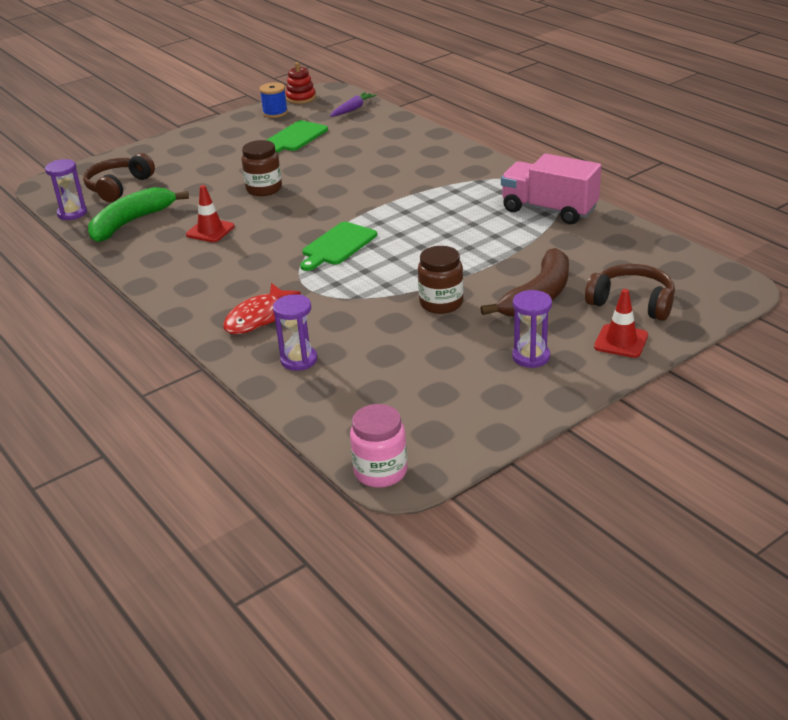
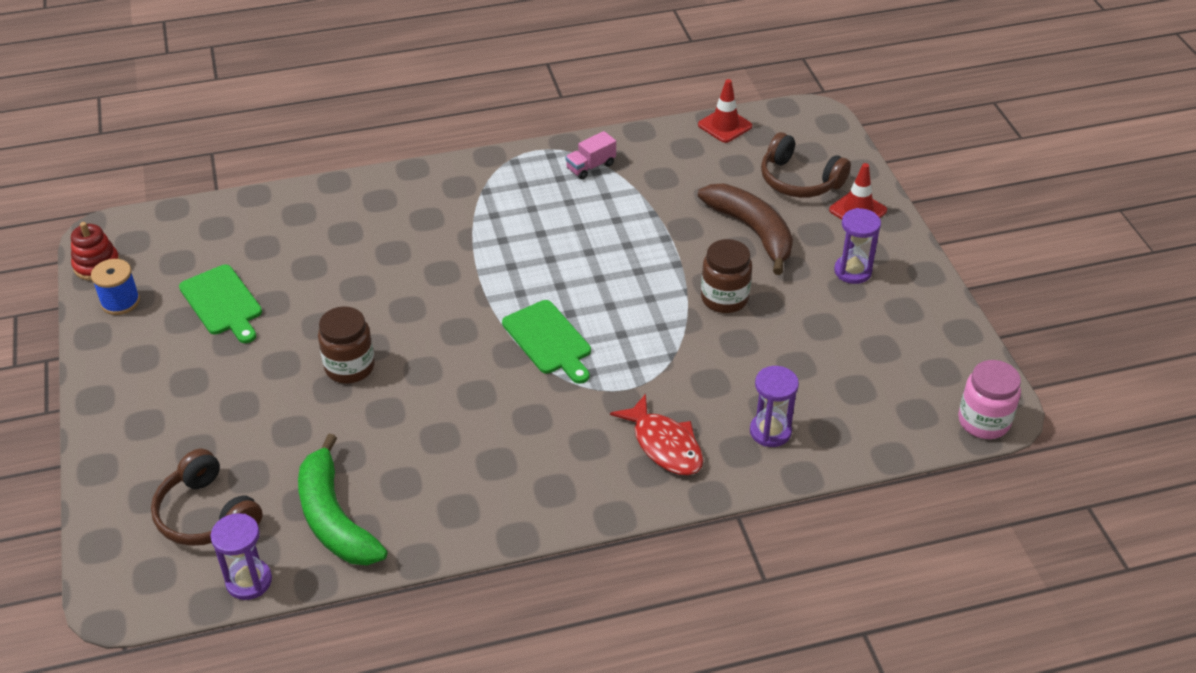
camera: 70 degrees left, 10 degrees up
(210, 231) = (424, 442): red traffic cone -> red traffic cone (725, 125)
(352, 109) = (188, 229): purple carrot -> none
(549, 210) = (590, 166): pink truck -> pink truck, size x0.48
(632, 302) = (799, 180): brown headphones -> brown headphones turned 105 degrees counterclockwise

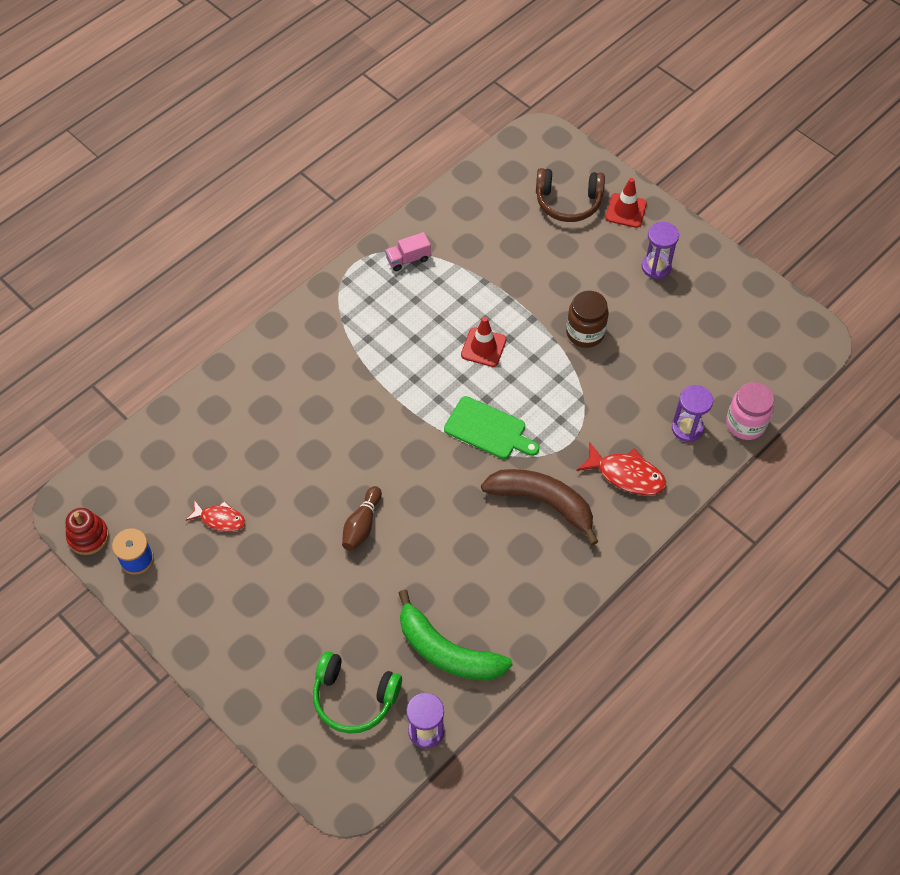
camera: 30 degrees left, 15 degrees up
(206, 514) = (354, 697): brown headphones -> green headphones
(223, 303) = (220, 519): green cutting board -> red fish
(349, 367) = (362, 525): brown jar -> brown bowling pin
(590, 166) = (408, 259): pink truck -> pink truck turned 45 degrees clockwise
(725, 125) = (481, 174): red traffic cone -> red traffic cone (483, 347)
(752, 231) = (565, 264): brown banana -> brown banana (542, 502)
(983, 421) = (814, 351): pink jar -> pink jar (745, 424)

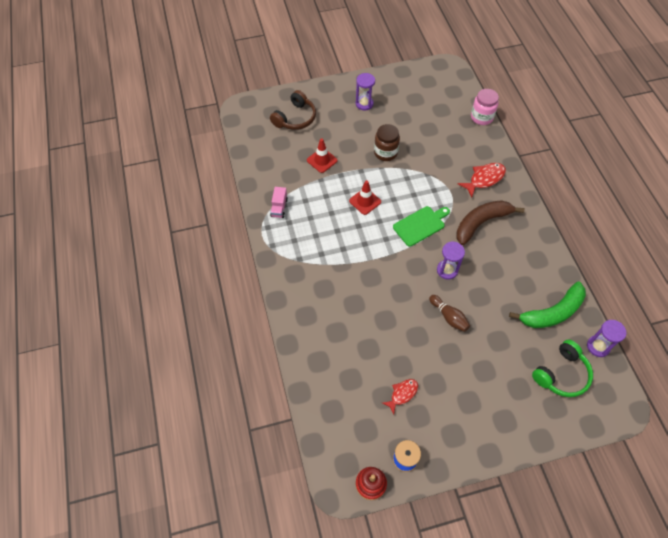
camera: 60 degrees left, 0 degrees up
(626, 210) = (319, 98): red traffic cone -> red traffic cone (322, 160)
(687, 428) = (471, 141): purple hourglass -> purple hourglass (447, 270)

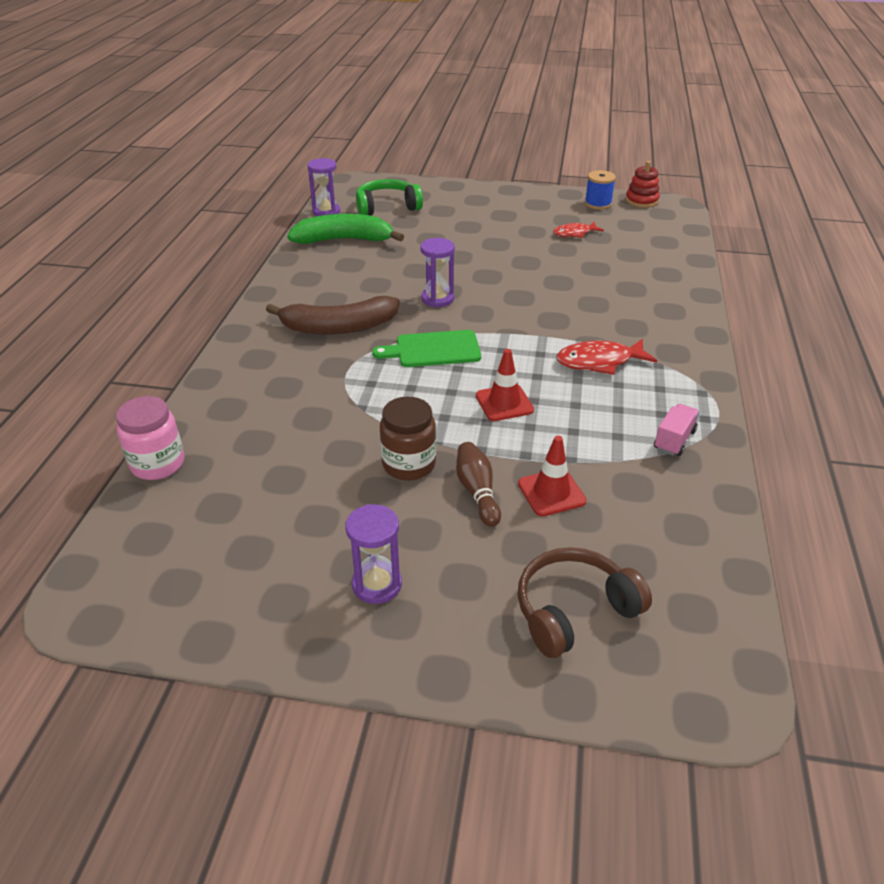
camera: 155 degrees left, 20 degrees down
(449, 317) = (473, 265): brown bowling pin -> brown bowling pin (477, 492)
(484, 179) = (272, 372): red fish -> red fish (599, 362)

